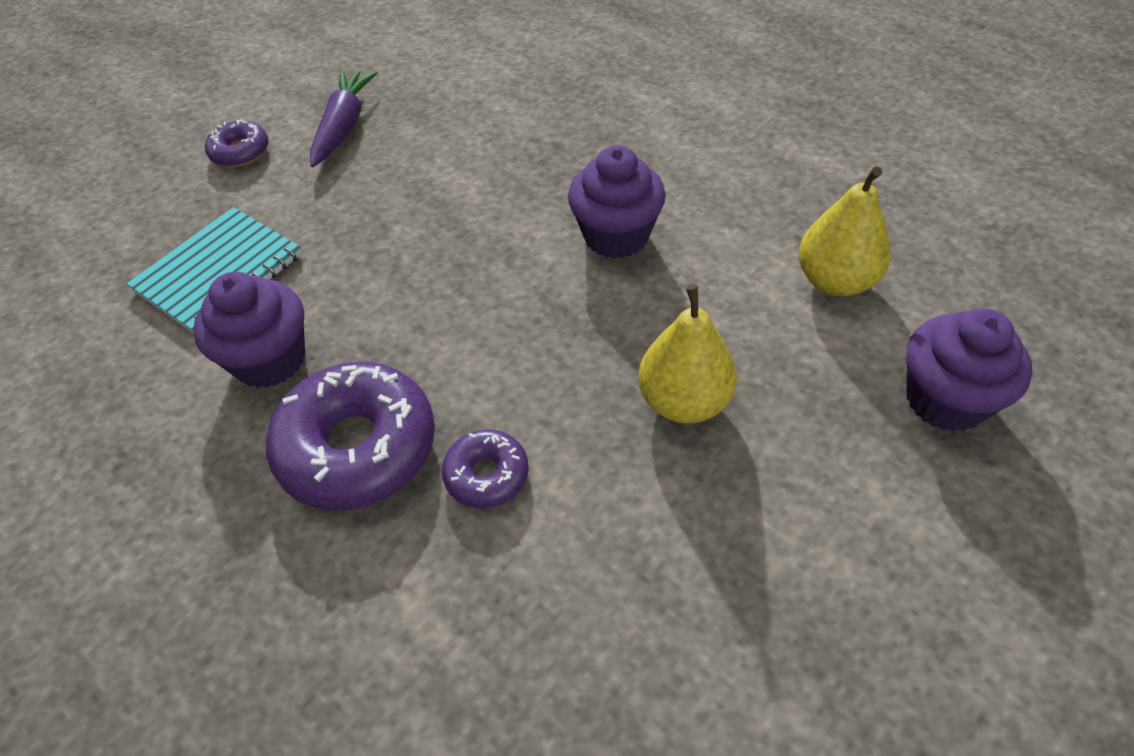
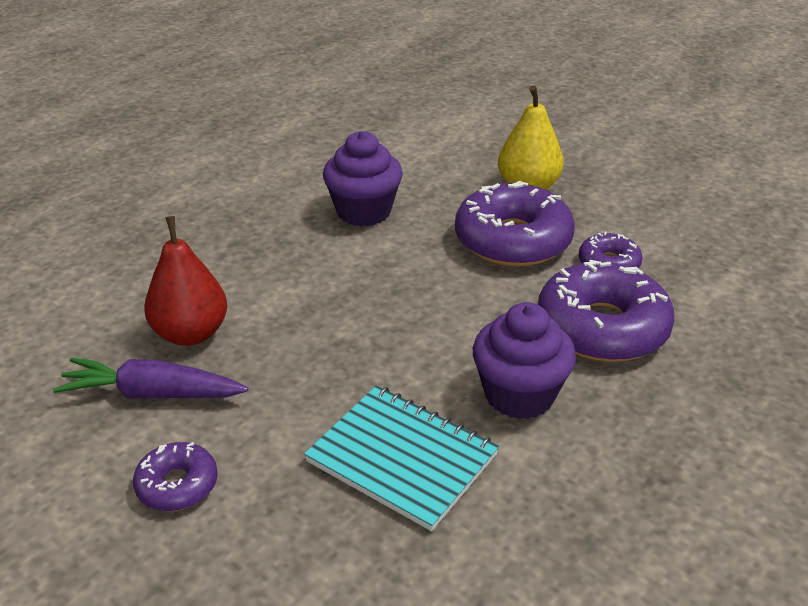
camera: 95 degrees left, 15 degrees down
(416, 136) = (191, 333): none -> red pear
(548, 374) = (512, 240): none -> purple donut
(835, 280) = (415, 130): yellow pear -> none
(945, 400) = (511, 107): purple cupcake -> none

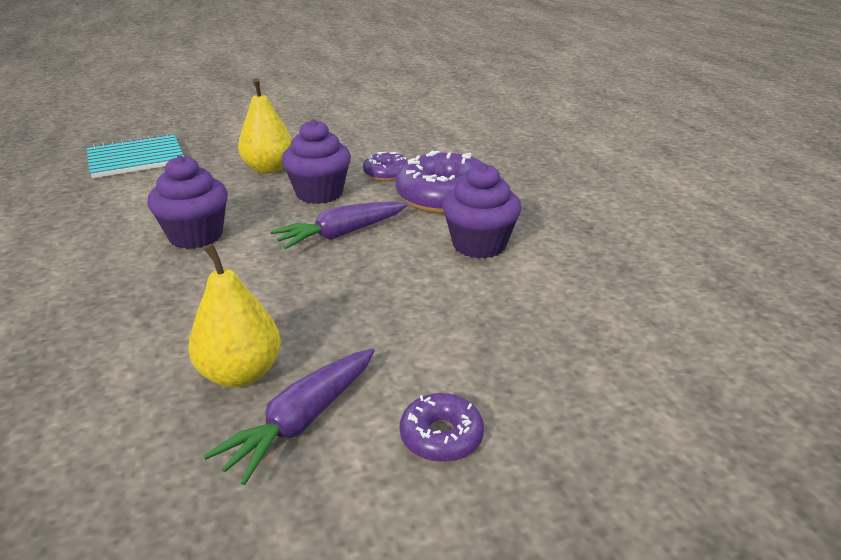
camera: 60 degrees left, 5 degrees down
(191, 333) = (240, 373): red pear -> yellow pear
(402, 458) = (502, 309): turquoise notebook -> turquoise notebook (136, 159)
(447, 290) = (341, 234): none -> purple carrot
(512, 240) = (319, 193): purple donut -> purple cupcake

